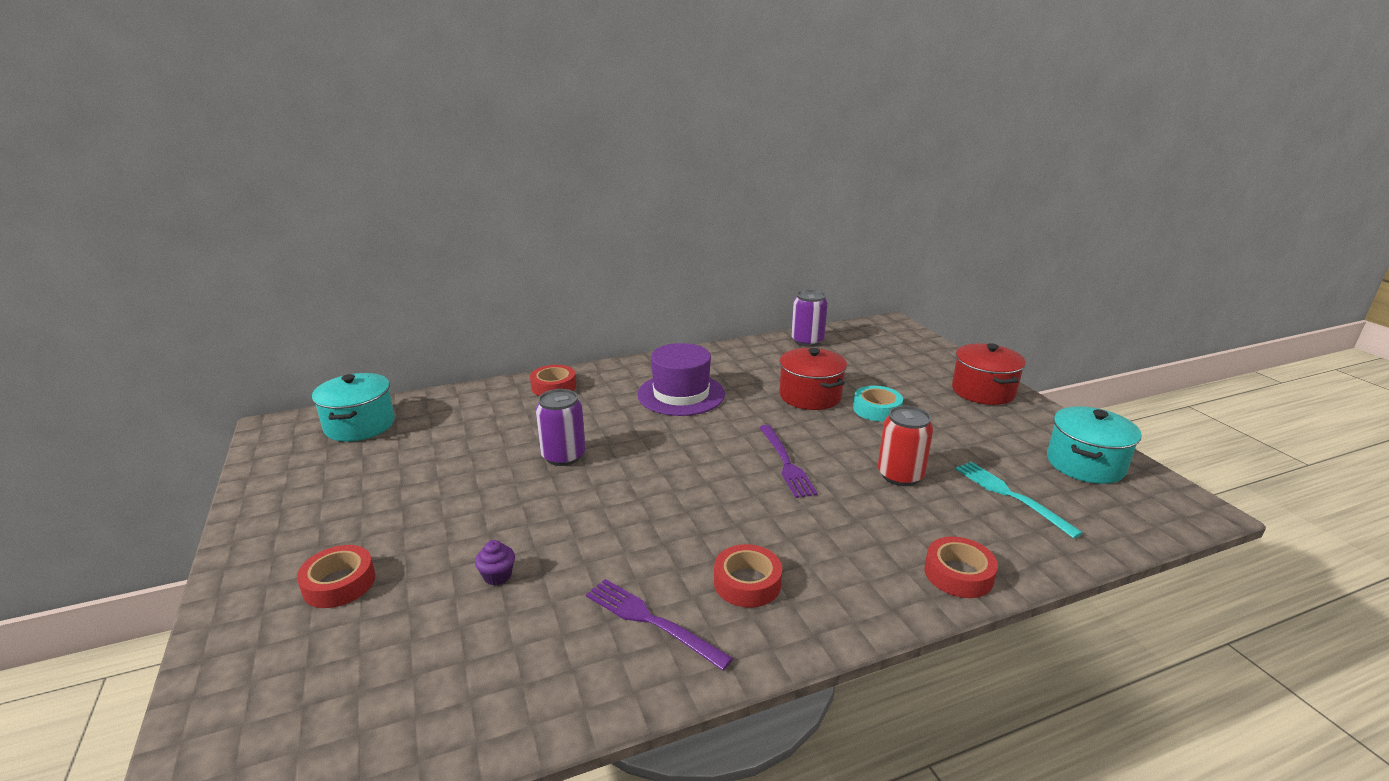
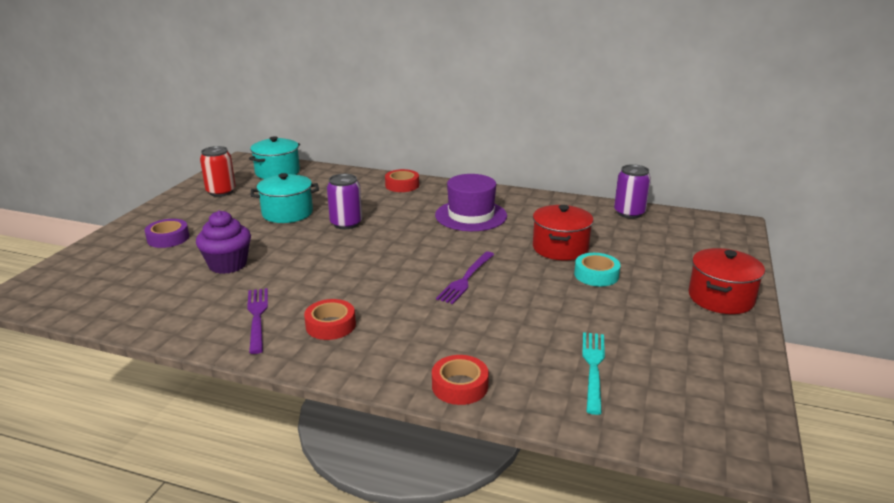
camera: 40 degrees right, 0 degrees up
(339, 583) = (168, 238): red tape -> purple tape
(497, 576) = (228, 265): purple cupcake -> purple cupcake, size x2.10
(900, 475) = (531, 319): red can -> red can (221, 192)
(1085, 464) = (709, 380): turquoise pot -> turquoise pot (287, 213)

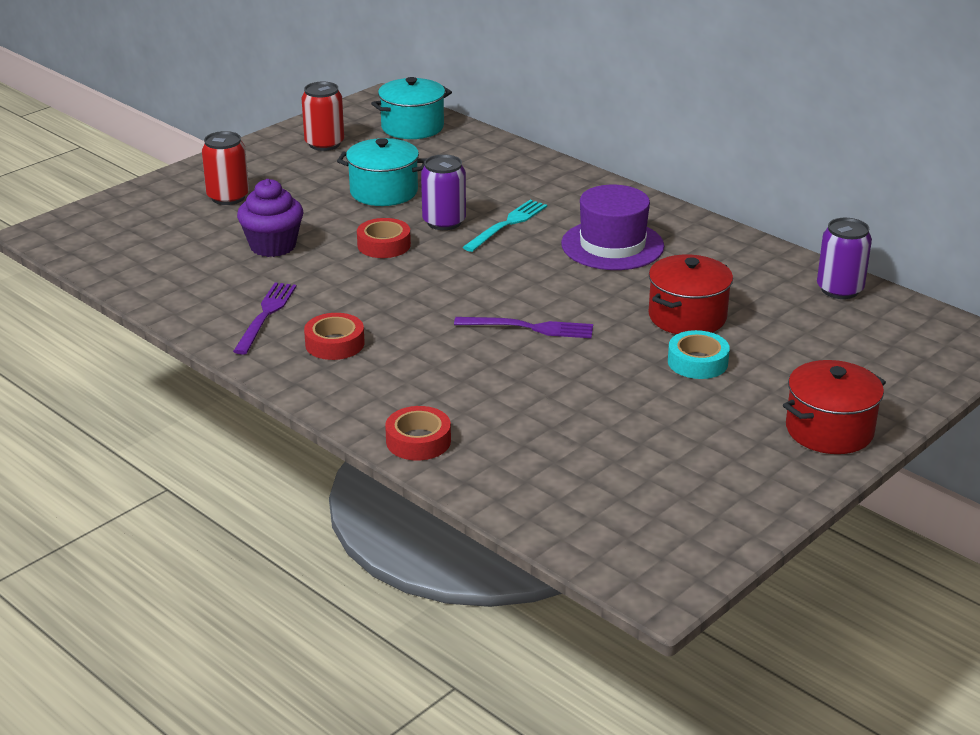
camera: 25 degrees right, 5 degrees up
(168, 238) = (228, 197): purple tape -> red can
(402, 185) = (559, 180): red tape -> red tape (384, 245)
(466, 279) = (529, 328): purple fork -> purple fork turned 135 degrees counterclockwise
(593, 368) = (580, 463): turquoise fork -> turquoise fork (507, 224)

